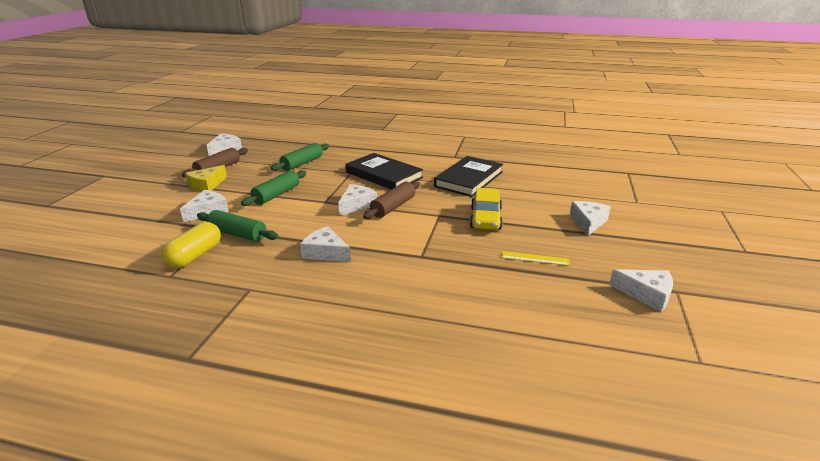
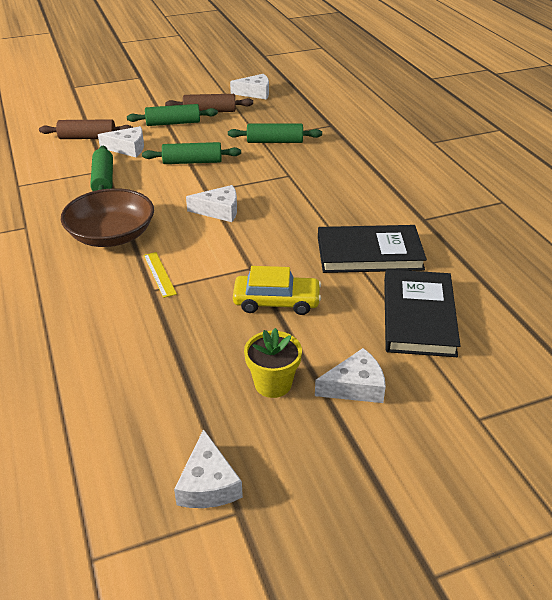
camera: 55 degrees right, 10 degrees up
(195, 256) = (53, 180): yellow capsule -> none
(206, 185) = (173, 123): yellow cheese -> green rolling pin
(325, 252) = (111, 235): white cheese -> brown bowl
(384, 175) = (308, 196): black book -> black book (418, 316)
(393, 207) = (238, 233): brown rolling pin -> brown rolling pin (87, 138)
(485, 219) = (276, 302): yellow car -> yellow car turned 150 degrees counterclockwise
(534, 258) = (216, 368): yellow ruler -> yellow ruler (159, 274)
(566, 245) = (273, 384): none -> yellow flower pot

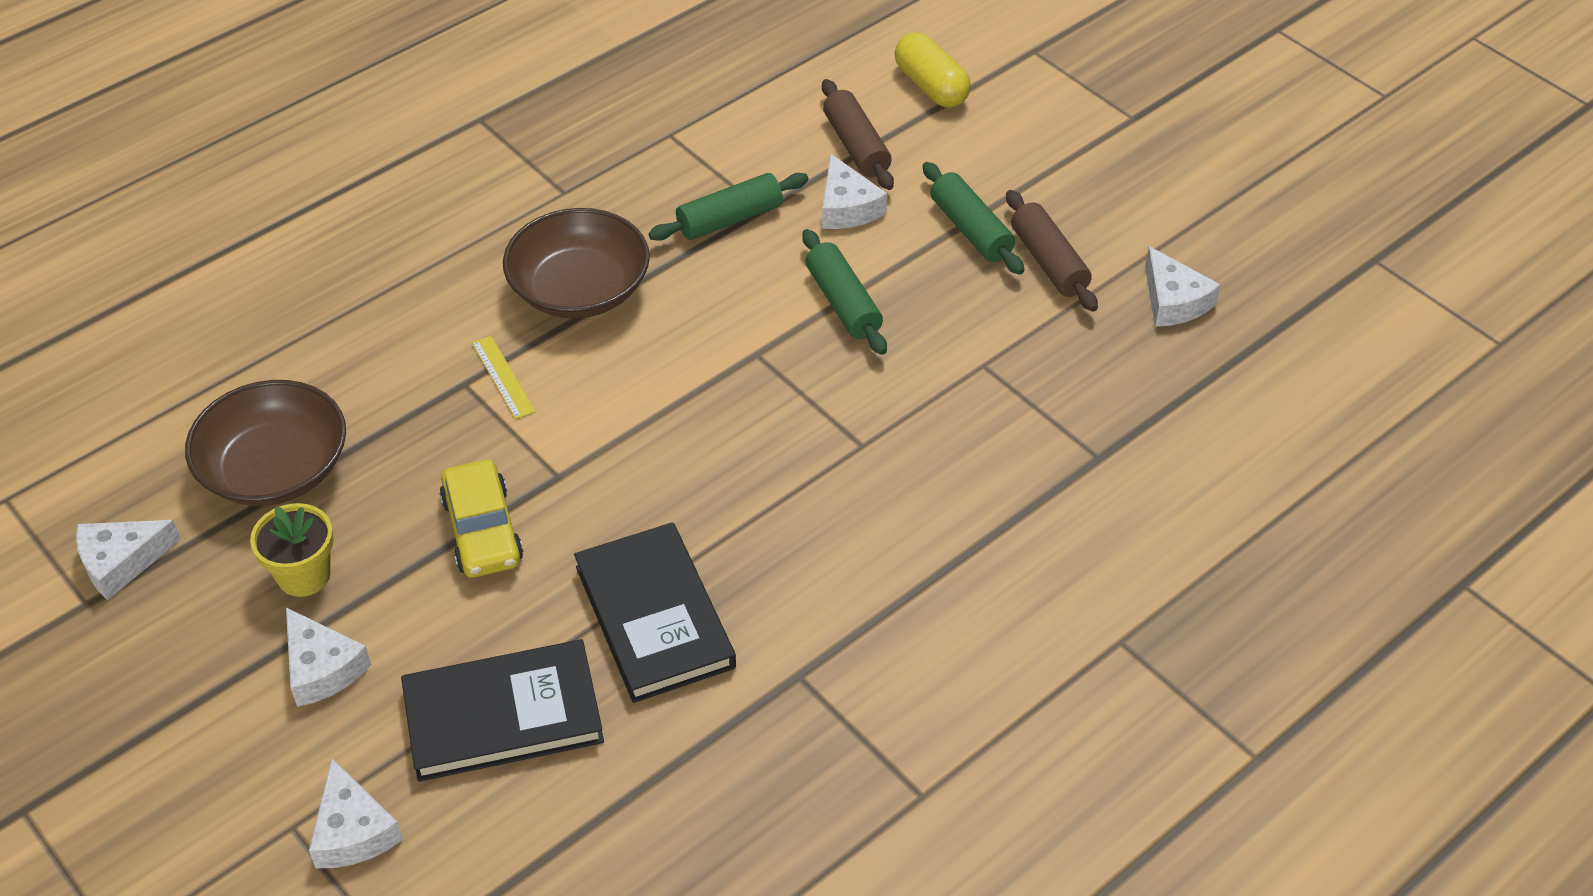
camera: 70 degrees right, 10 degrees up
(68, 112) = (931, 86): none -> yellow capsule
(159, 274) = (503, 377): yellow ruler -> yellow ruler turned 75 degrees counterclockwise
(168, 385) = (275, 469): none -> brown bowl
(219, 210) = (702, 388): white cheese -> white cheese (353, 831)
(275, 142) = (979, 390): green rolling pin -> none

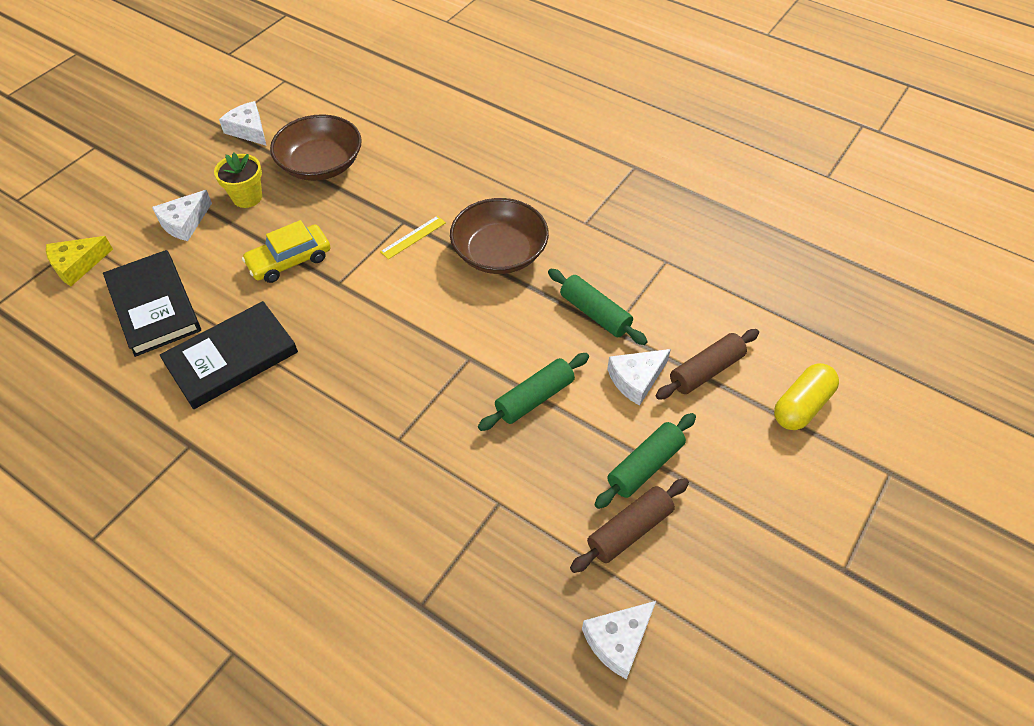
camera: 75 degrees right, 5 degrees up
(353, 831) = (77, 265): white cheese -> yellow cheese

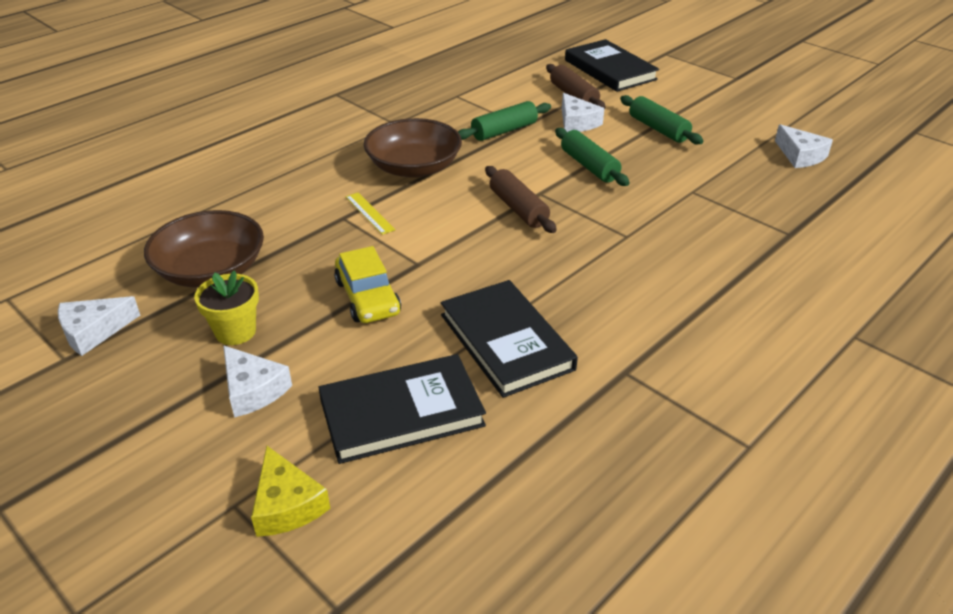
camera: 80 degrees left, 15 degrees down
(629, 530) = (713, 141): brown rolling pin -> brown rolling pin (518, 208)
(801, 406) = (610, 70): yellow capsule -> black book

